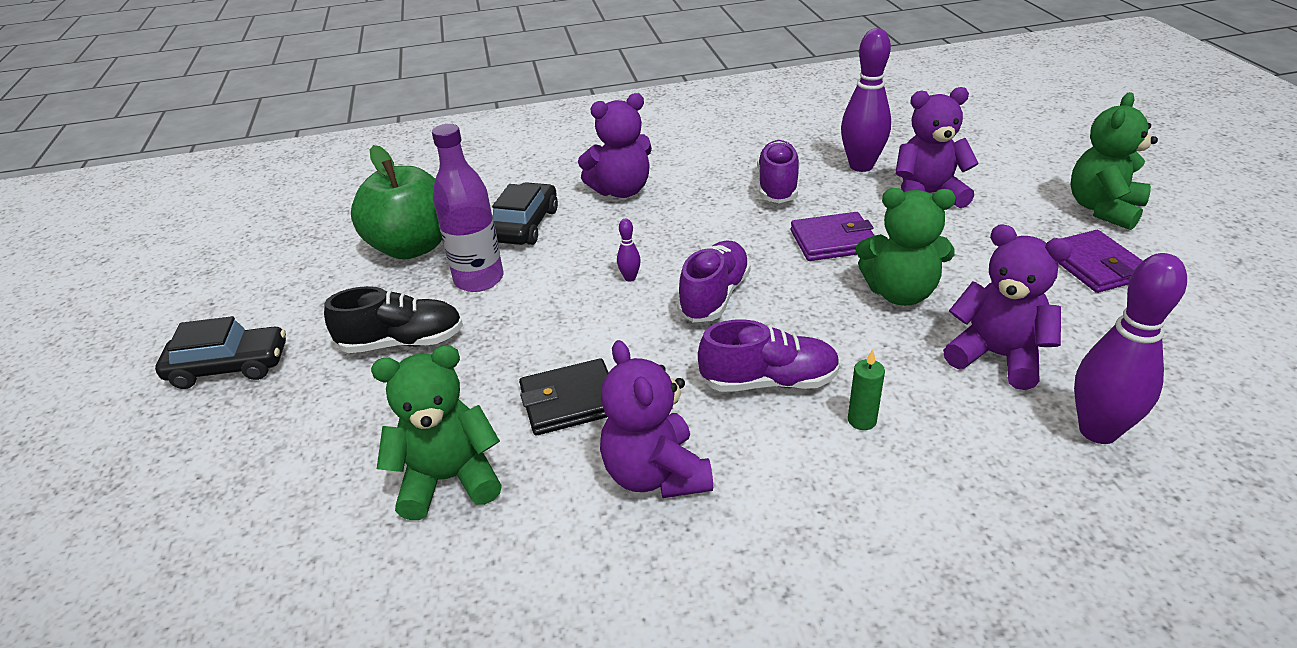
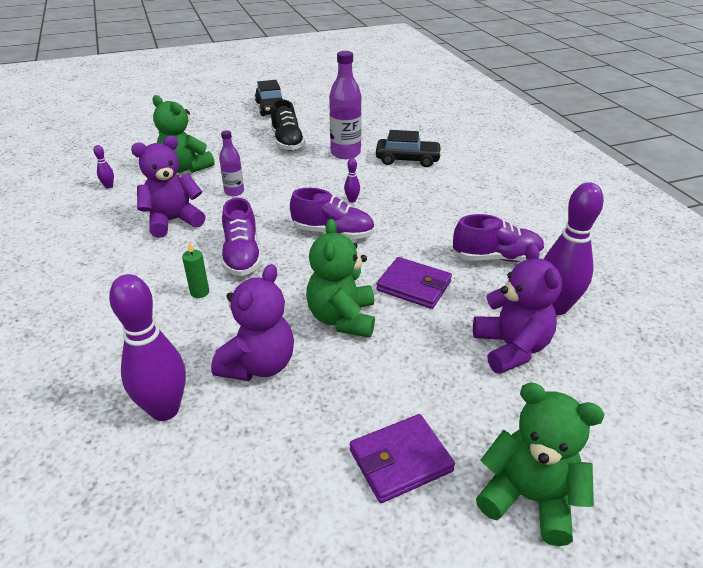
camera: 80 degrees right, 0 degrees up
(412, 247) = (376, 130): green apple -> none
(449, 479) = (185, 168): green teddy bear -> green teddy bear turned 150 degrees clockwise
(486, 606) = (109, 186): none -> purple bowling pin
(570, 401) = (234, 192): black wallet -> purple bottle
(621, 190) = (464, 188): purple teddy bear -> none
(833, 241) = (414, 286): purple wallet -> purple wallet turned 45 degrees counterclockwise

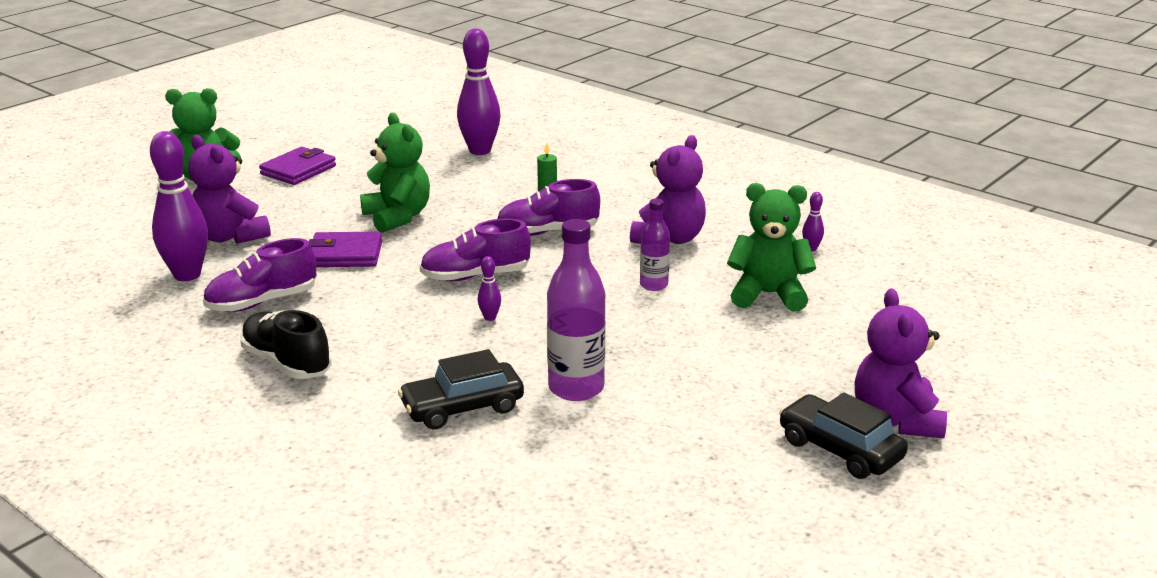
camera: 150 degrees right, 10 degrees down
(242, 256) = (547, 232): purple shoe -> purple shoe turned 60 degrees counterclockwise
(259, 365) = (440, 180): purple teddy bear -> purple teddy bear (896, 420)
(287, 142) = (696, 380): black shoe -> black shoe (287, 363)

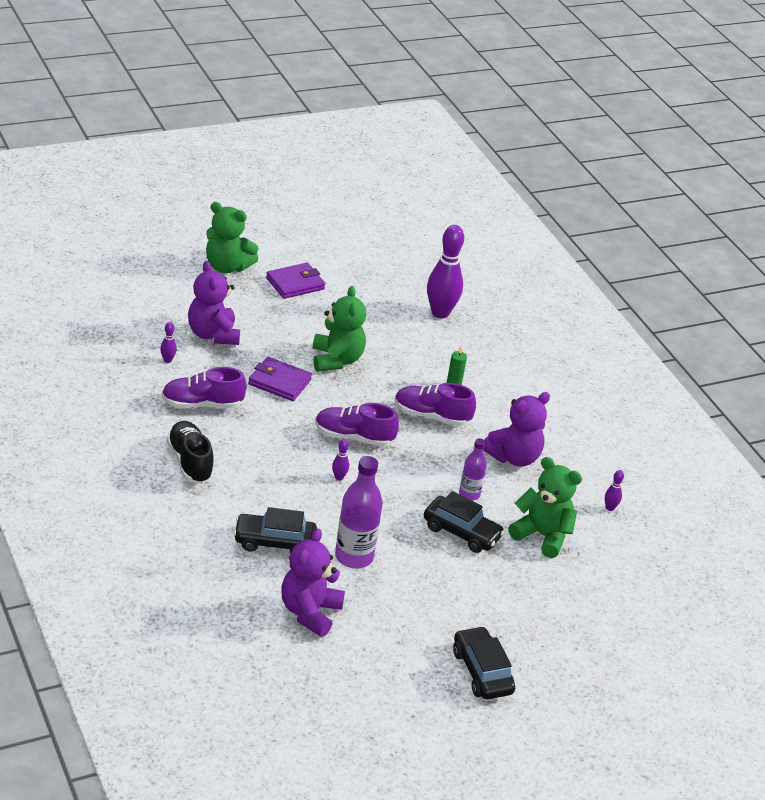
camera: 20 degrees right, 10 degrees up
(187, 275) = (167, 360): purple bowling pin -> purple bowling pin, size x0.42
(679, 321) = (461, 532): none -> black car
(896, 420) = (537, 667): purple teddy bear -> purple teddy bear (309, 612)

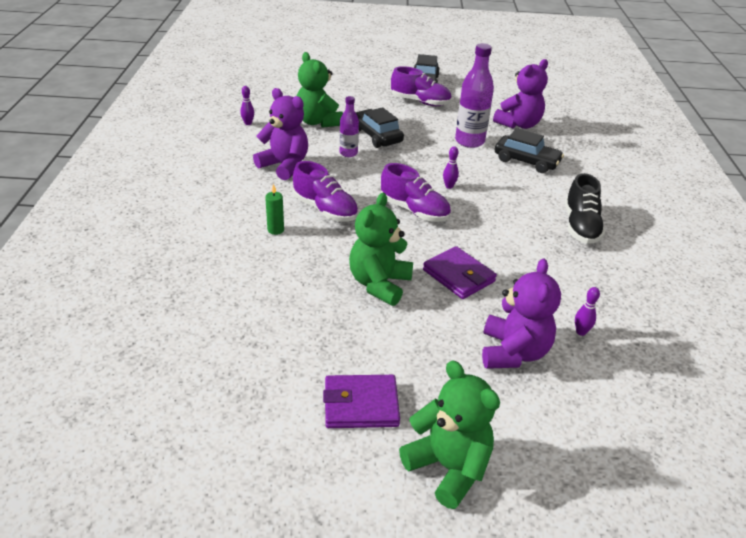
camera: 150 degrees left, 0 degrees up
(202, 404) = (553, 273): purple shoe -> purple shoe (420, 102)
(440, 313) = (205, 309): purple bowling pin -> none
(513, 457) = (284, 166): purple teddy bear -> purple teddy bear turned 45 degrees clockwise

